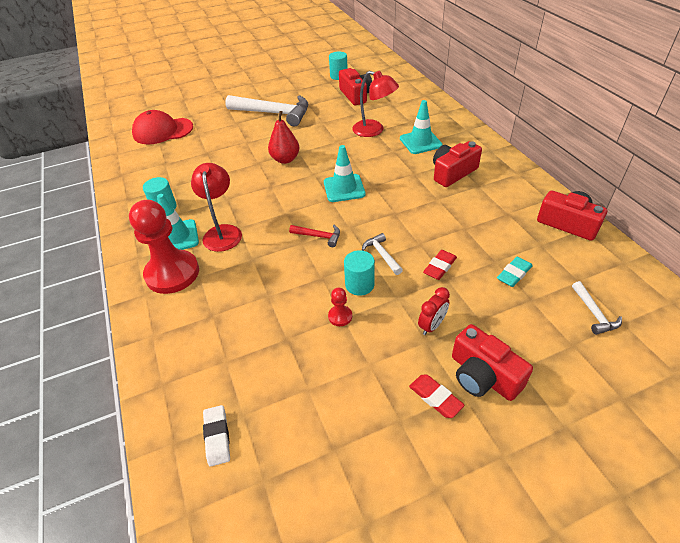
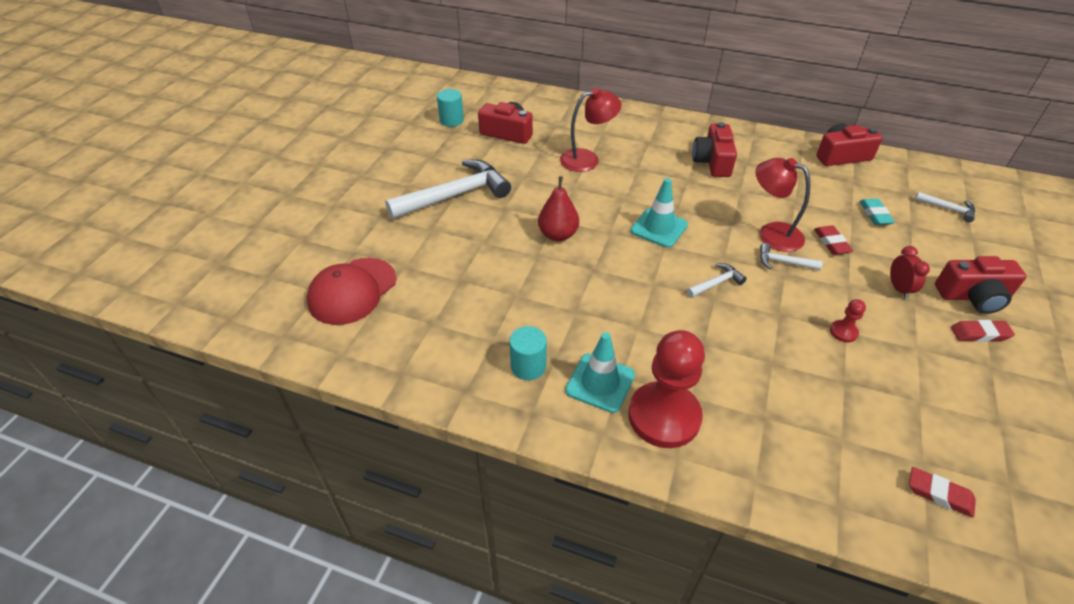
camera: 50 degrees left, 0 degrees up
(217, 437) = (939, 494): white eraser -> red eraser
(222, 232) = (633, 343): red lamp -> red lamp (771, 233)
(319, 236) = (716, 283): red hammer -> white hammer
(359, 284) = (811, 297): turquoise cylinder -> none
(420, 142) = (644, 148): turquoise traffic cone -> none

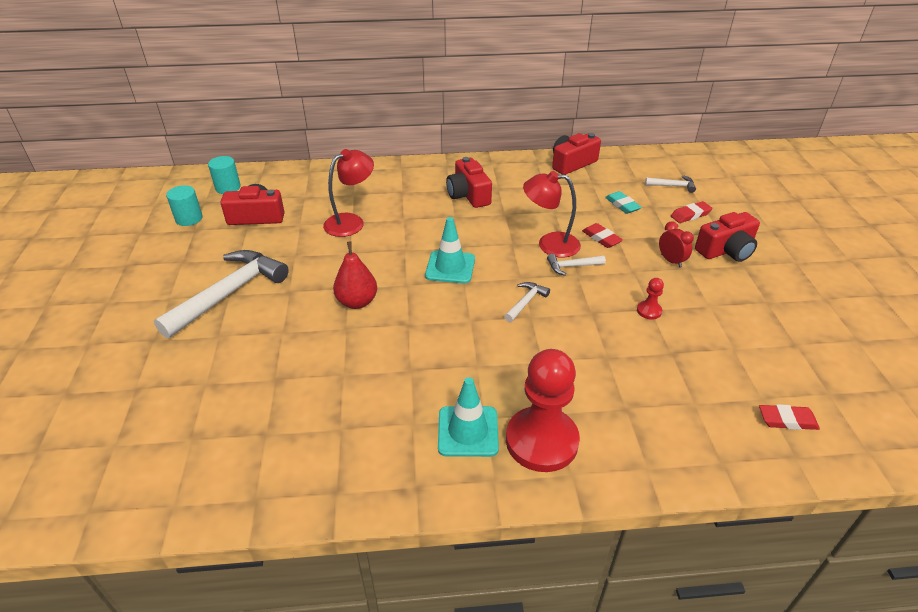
camera: 25 degrees left, 5 degrees down
(352, 291) = (155, 431): red cap -> none
(528, 366) = (390, 441): turquoise cylinder -> turquoise cylinder (228, 188)
(979, 334) = (746, 279): red eraser -> red eraser (690, 215)

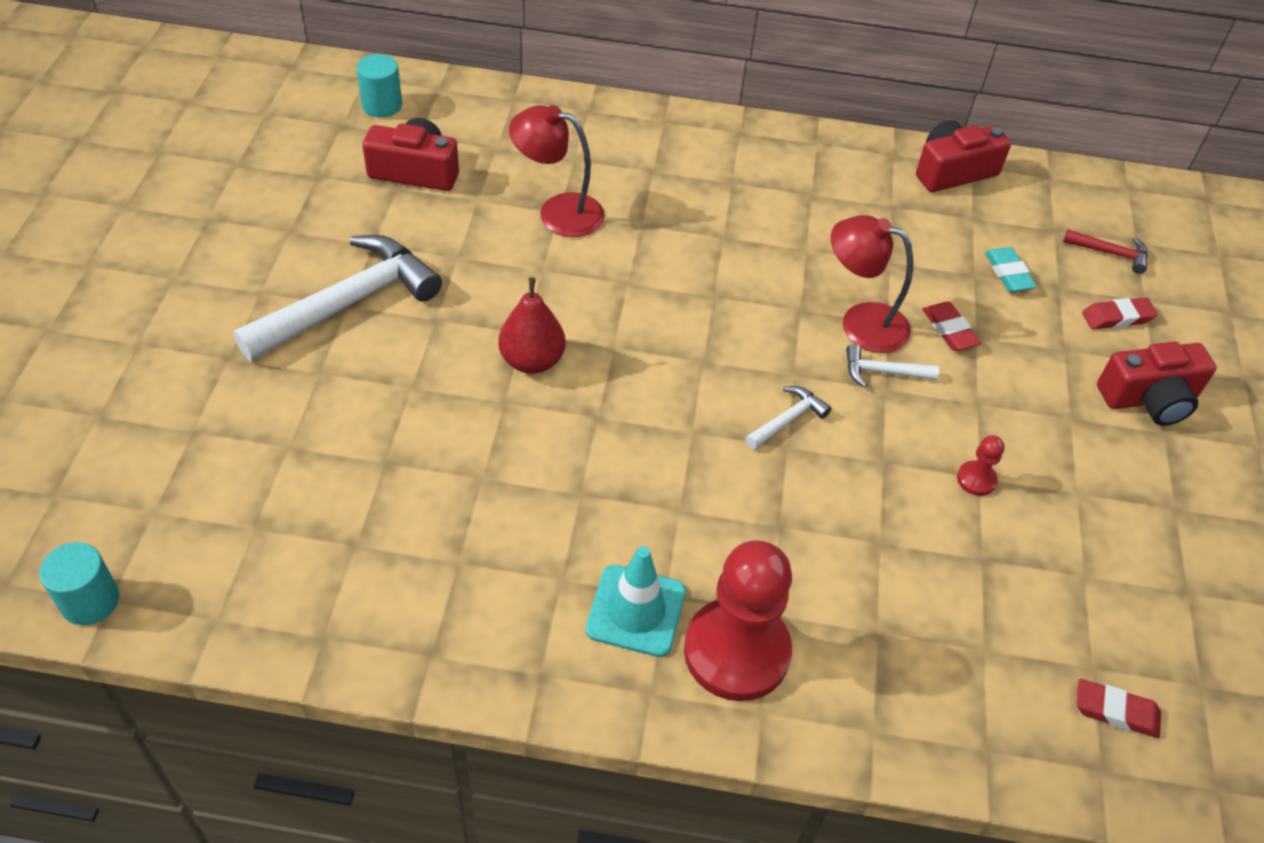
camera: 10 degrees right, 10 degrees up
(189, 219) = (313, 153): turquoise cylinder -> turquoise cylinder (90, 601)
(351, 222) = (558, 212): red lamp -> red lamp turned 135 degrees counterclockwise
(450, 267) = (689, 331): turquoise traffic cone -> none
(468, 195) = (759, 199): red camera -> none
(671, 261) = (1048, 398): red clock -> none
(673, 186) = (1110, 253): white hammer -> red hammer

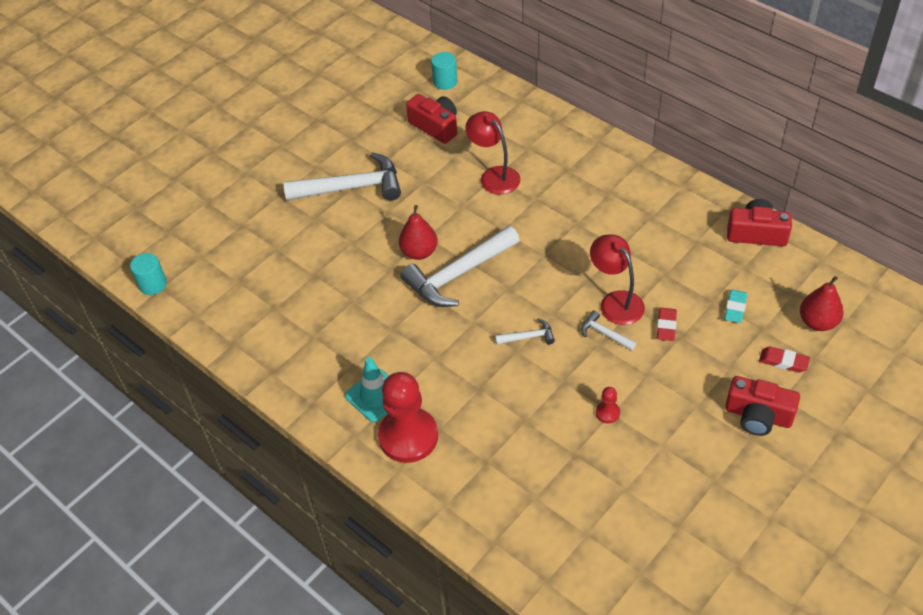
camera: 40 degrees right, 0 degrees up
(617, 371) = (458, 274): none -> white hammer
(1110, 253) = (817, 322): red hammer -> red pear
(1115, 711) = (578, 559): red eraser -> none

